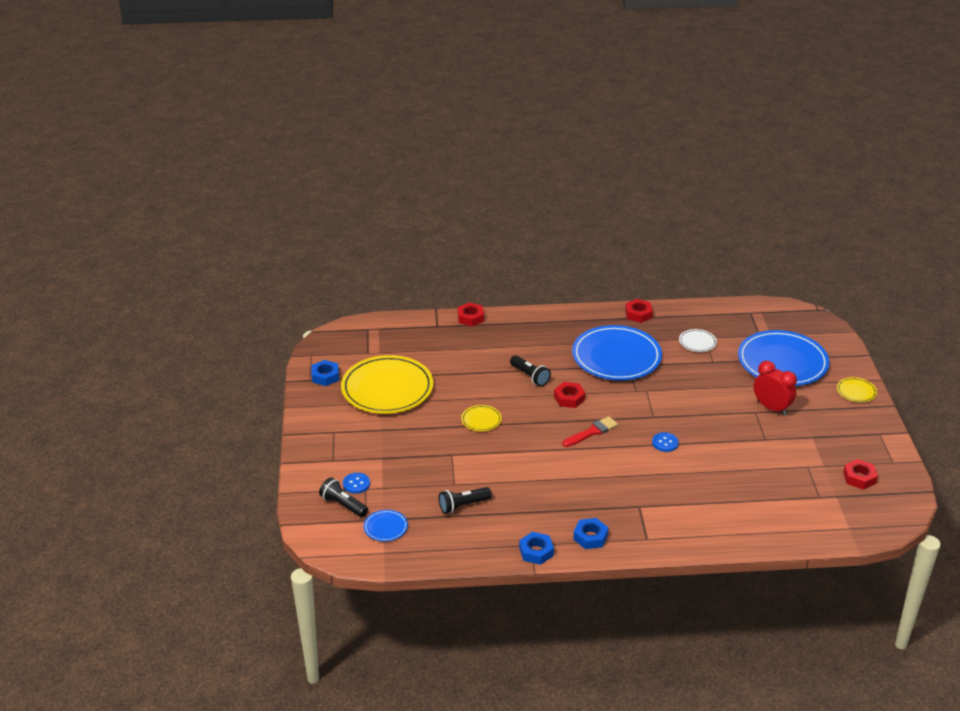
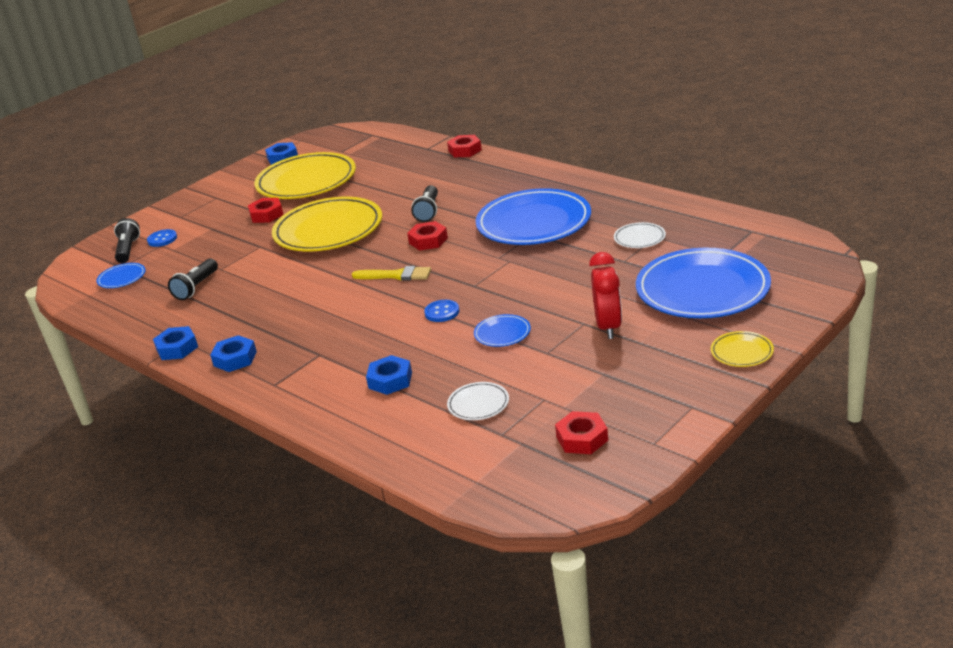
camera: 50 degrees right, 5 degrees down
(463, 505) = (196, 287): black flashlight -> black flashlight turned 90 degrees counterclockwise
(481, 420) = (328, 230): yellow plate -> yellow plate, size x2.35
(592, 432) = (396, 275): red brush -> yellow brush
(638, 314) = (623, 194): red nut -> red nut (266, 215)
(710, 499) = (390, 380): none -> blue nut
(722, 439) = (502, 333): none -> blue plate
(780, 487) = (478, 404): none -> white plate

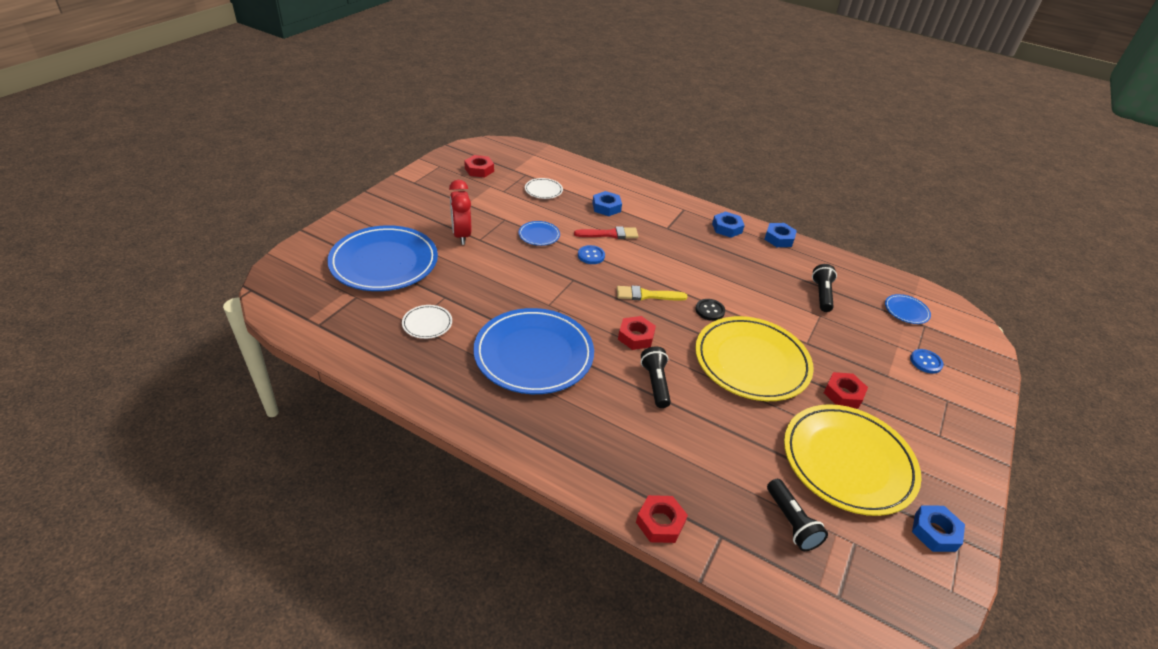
camera: 160 degrees right, 10 degrees up
(128, 250) = (945, 348): black flashlight -> black flashlight (791, 522)
(336, 266) = (710, 310): none -> black button
(405, 340) = (609, 234): none -> red brush
(742, 352) = (372, 212): yellow plate -> none

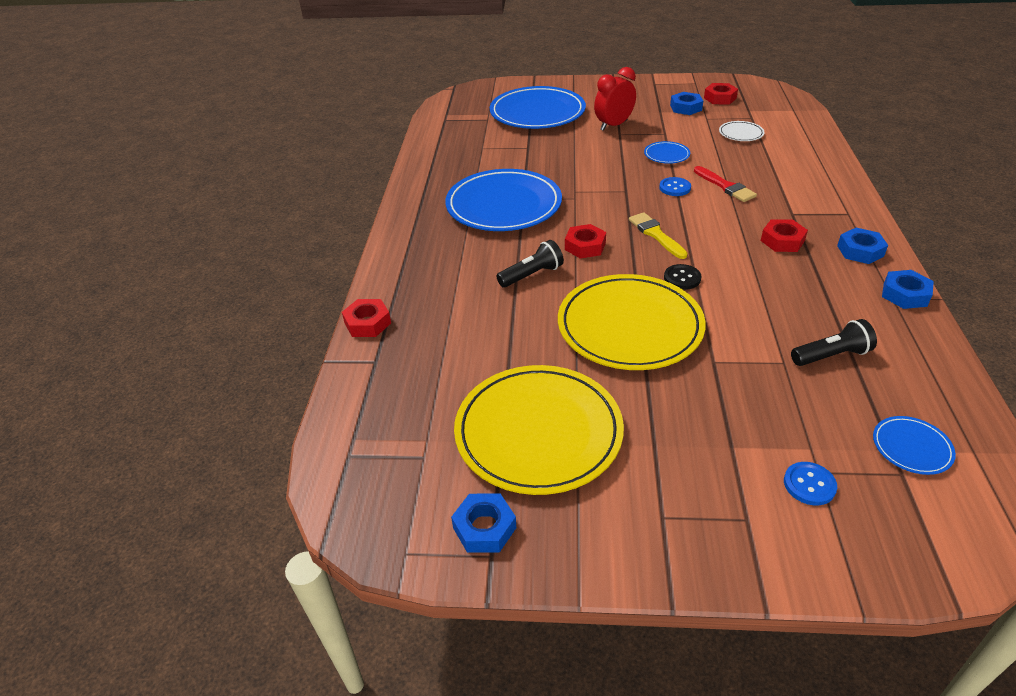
camera: 70 degrees right, 0 degrees up
(427, 323) = (489, 152): white plate -> none
(606, 207) = (769, 171): blue nut -> blue nut (685, 108)
(791, 522) = (420, 403): black flashlight -> none
(843, 394) = (651, 409): red nut -> red nut (782, 241)

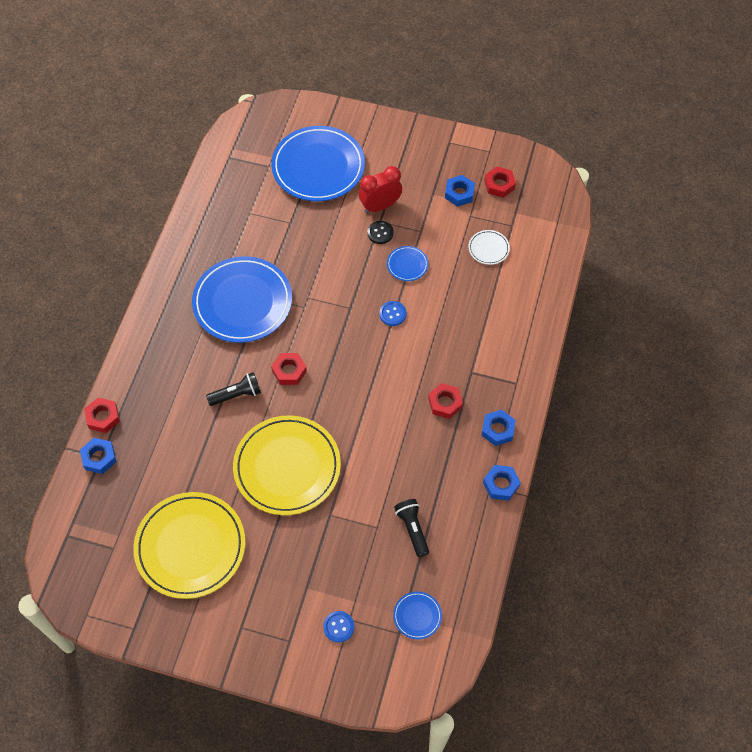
camera: 10 degrees right, 20 degrees up
(484, 528) = (135, 609): blue nut -> blue nut (99, 458)
(656, 234) = (350, 371): yellow brush -> none
(682, 278) = (347, 426): black button -> black button (380, 233)
(725, 186) = (436, 322): red brush -> none
(831, 355) = (412, 529): black flashlight -> black flashlight turned 105 degrees counterclockwise

